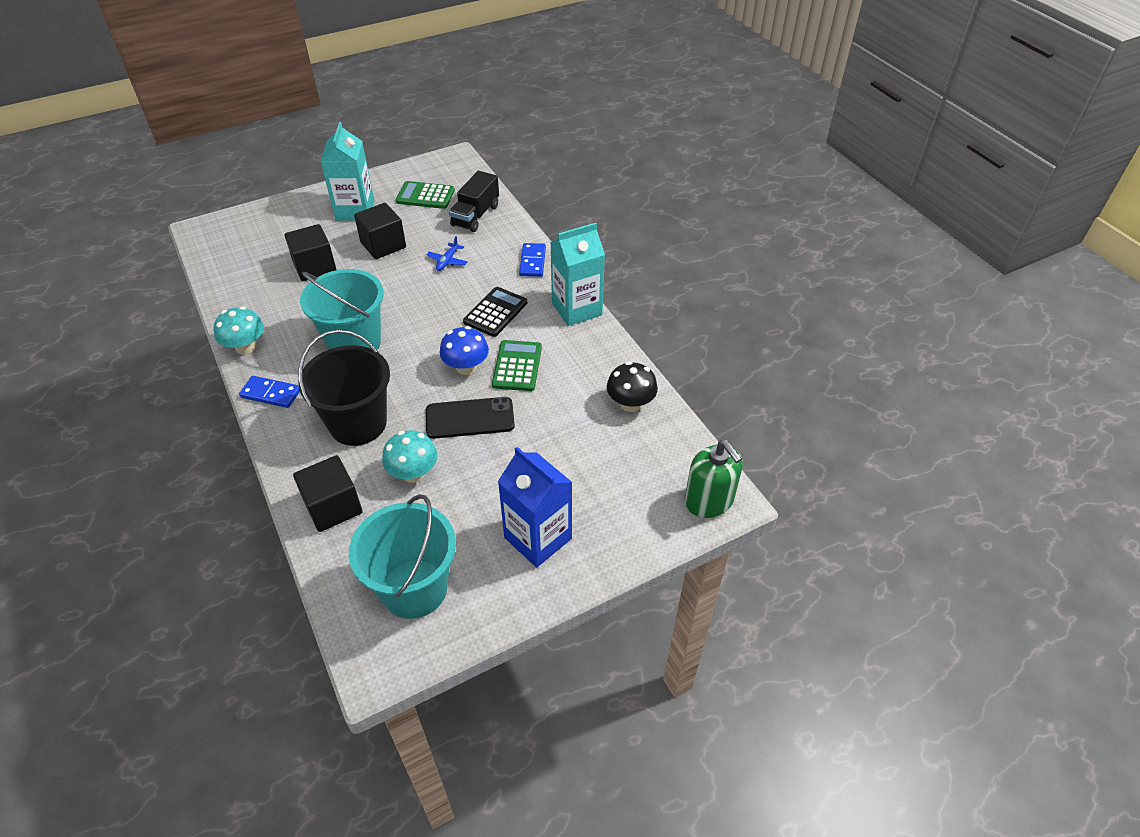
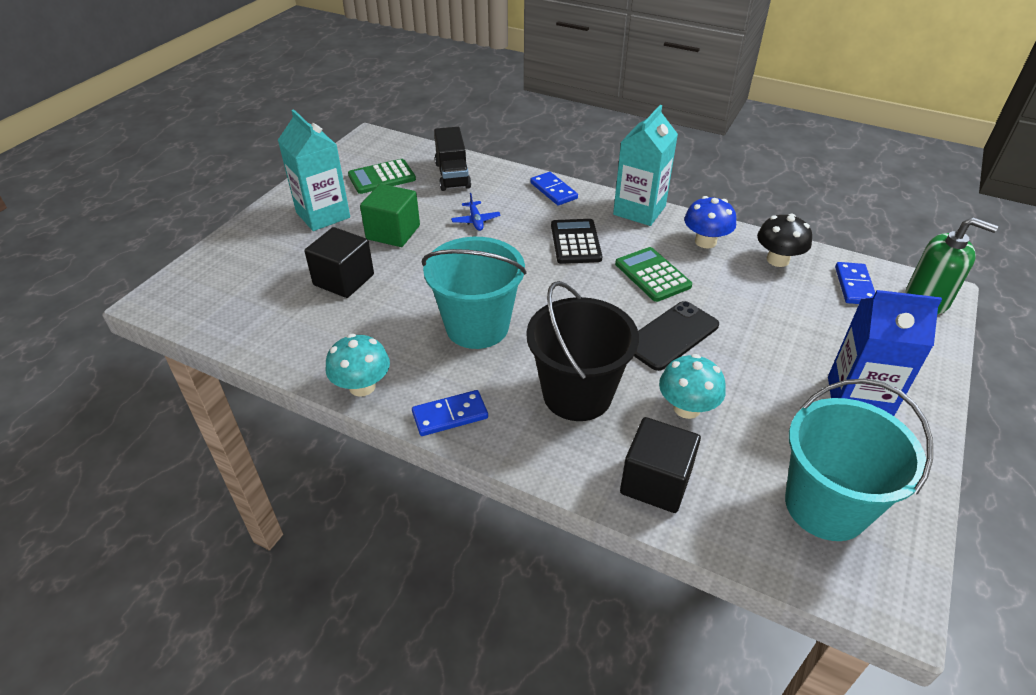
camera: 35 degrees left, 5 degrees down
(383, 245) = (393, 232): black cube -> green cube
(466, 367) = (611, 297): blue mushroom -> blue mushroom (705, 242)
(663, 457) = (854, 286): none -> blue domino

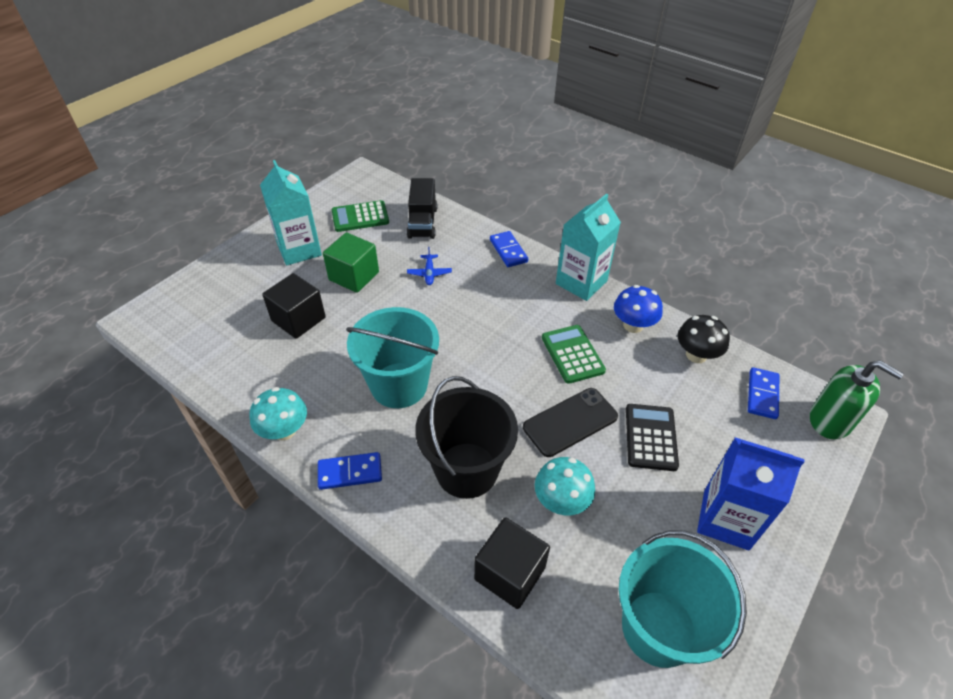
camera: 10 degrees right, 5 degrees up
(576, 242) = (512, 309): black calculator -> black calculator (651, 437)

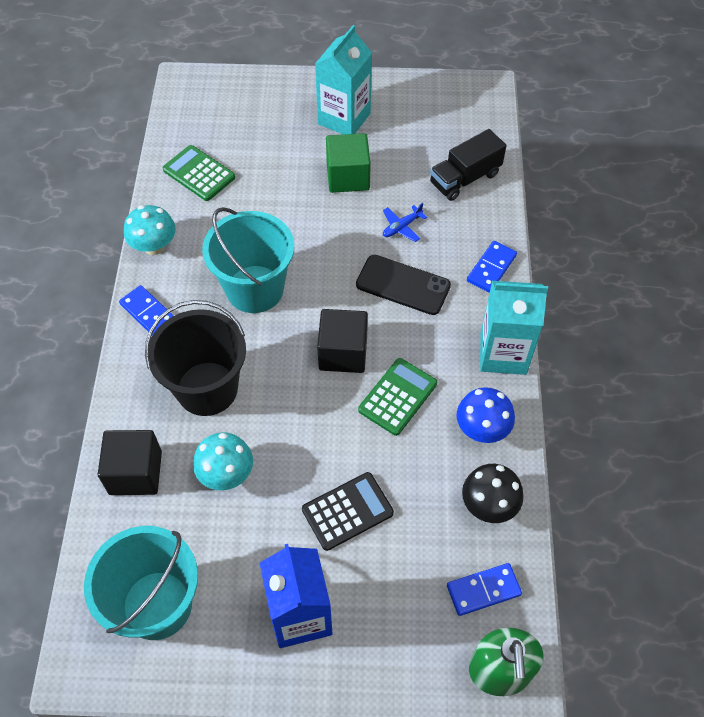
camera: 55 degrees right, 10 degrees up
(298, 319) = (266, 175): black cube -> black cube (343, 353)
(360, 217) = (426, 129): green calculator -> green calculator (199, 173)
(570, 422) = (314, 437): black phone -> black phone (403, 285)

